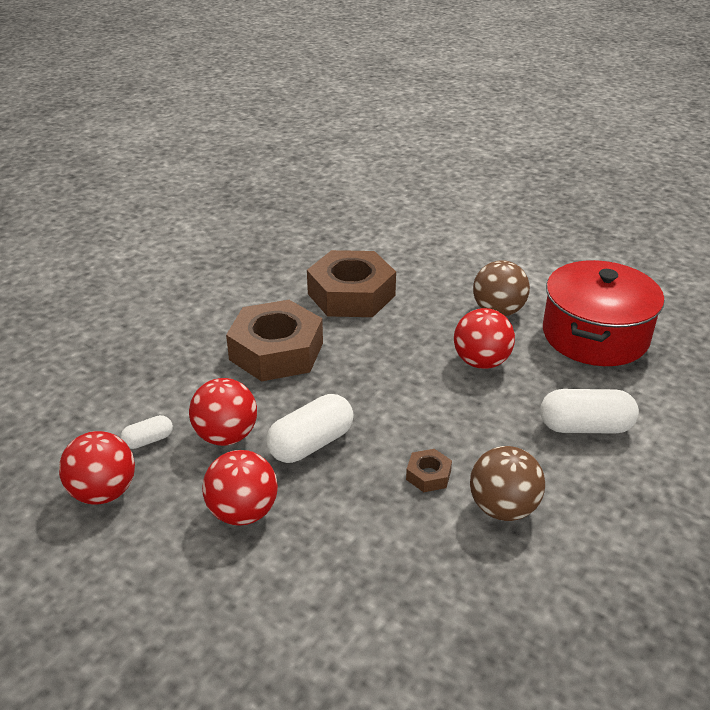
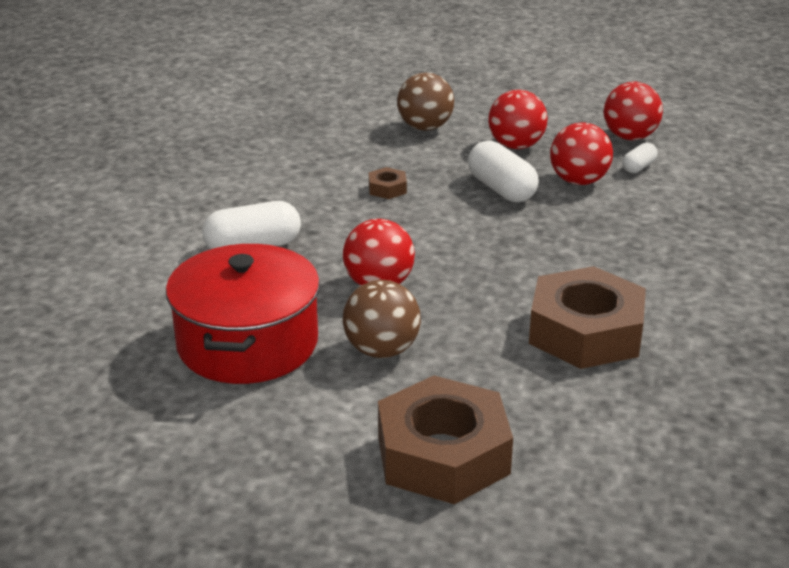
camera: 160 degrees right, 5 degrees down
(276, 351) = (608, 251): brown nut -> brown nut (443, 455)
(311, 444) = (501, 189): white capsule -> white capsule turned 60 degrees counterclockwise
(503, 508) = (317, 181): brown ball -> brown ball (425, 127)

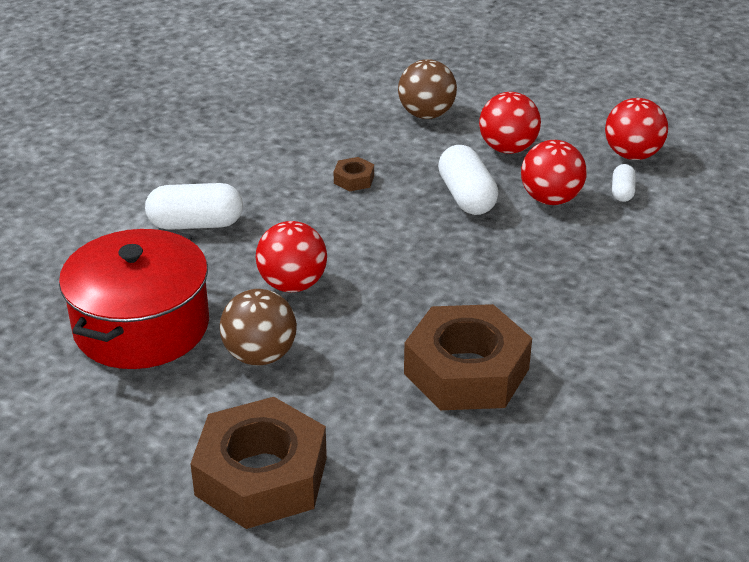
camera: 15 degrees right, 5 degrees up
(638, 167) = (622, 192): white capsule -> white capsule turned 45 degrees counterclockwise

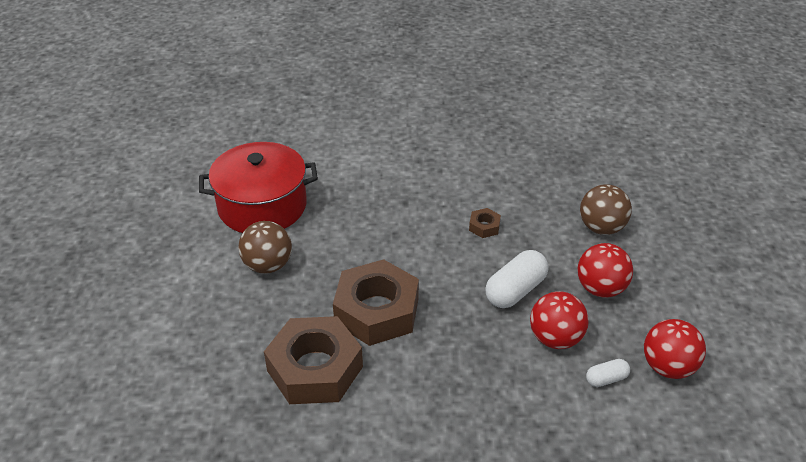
camera: 60 degrees right, 5 degrees up
(196, 224) = (375, 181): white capsule -> none
(261, 476) = (162, 313): brown nut -> brown nut (377, 311)
(292, 284) = (346, 249): red ball -> none

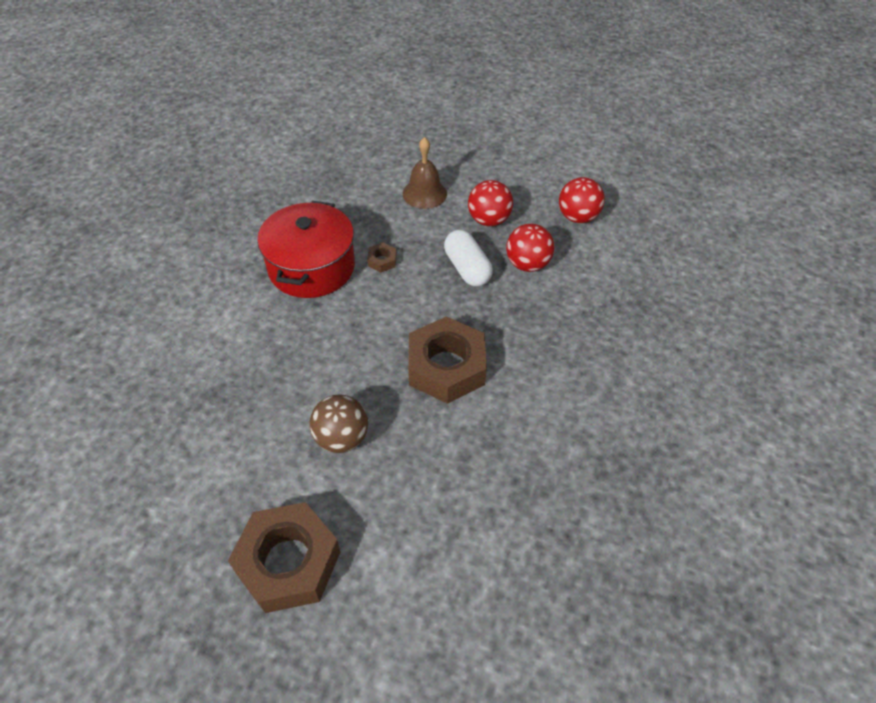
camera: 70 degrees left, 10 degrees up
(262, 206) = (247, 421): red pot -> red pot (311, 267)
(315, 368) = (495, 433): brown nut -> brown nut (288, 562)
(601, 228) = (424, 193): brown ball -> brown bell
(606, 379) = (576, 252): white capsule -> none

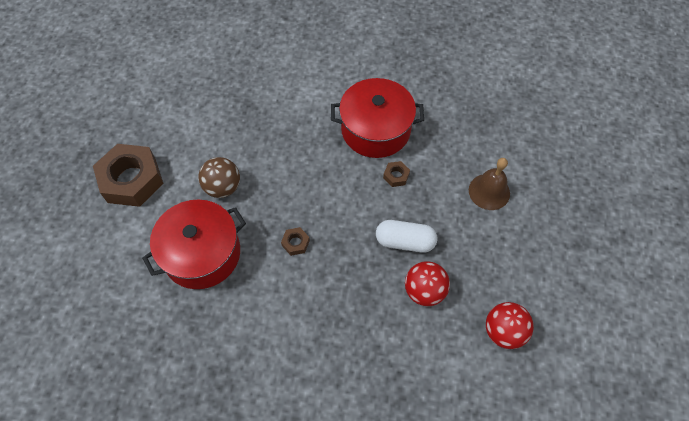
camera: 80 degrees right, 10 degrees up
(438, 472) = (202, 253): none -> red pot
(446, 367) = (295, 243): brown nut -> brown nut, size x0.41
(467, 268) = (405, 241): white capsule -> white capsule turned 45 degrees clockwise
(488, 220) = (472, 250): red ball -> none

